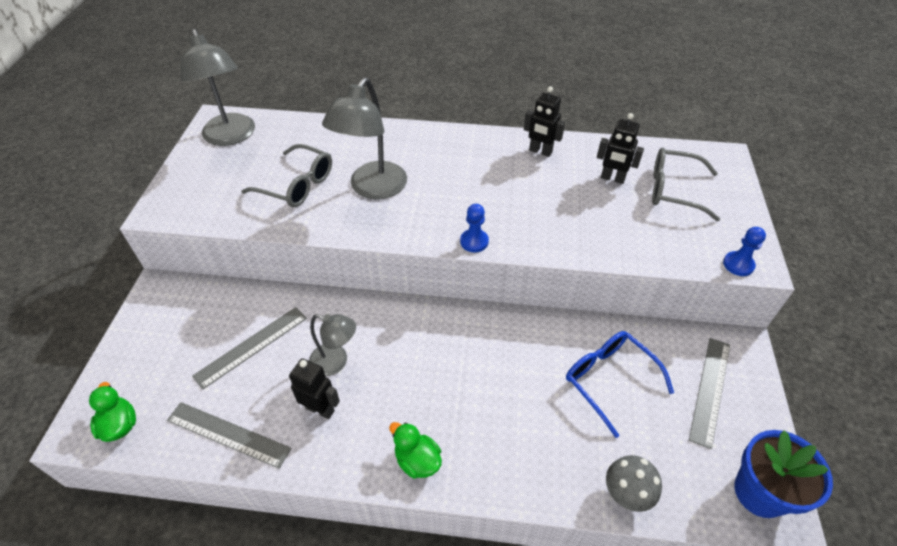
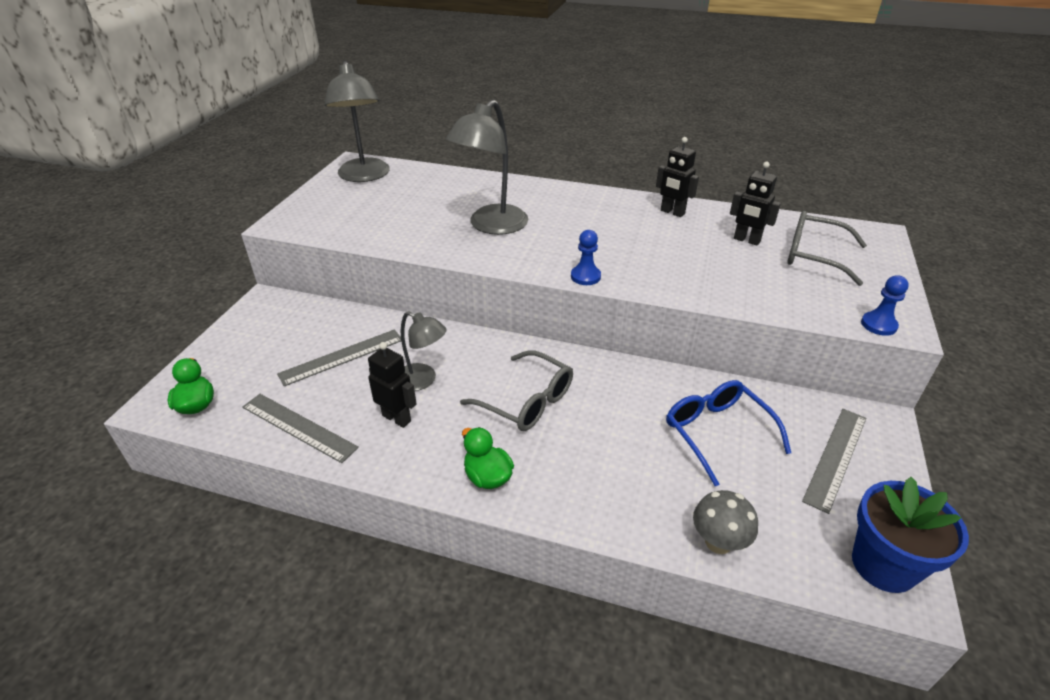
camera: 10 degrees right, 10 degrees down
(296, 185) = (417, 216): grey glasses -> grey glasses (526, 401)

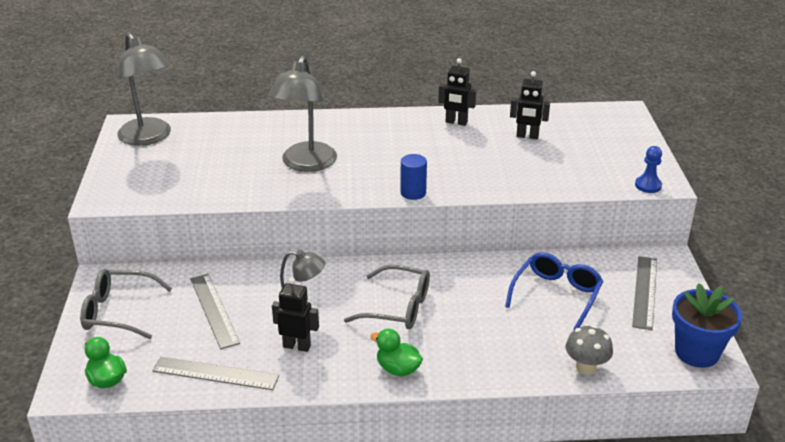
camera: 20 degrees left, 5 degrees down
(342, 357) = (214, 310): grey ruler -> grey ruler turned 60 degrees counterclockwise
(585, 276) = (413, 193): blue pawn -> blue cylinder
(717, 433) = (556, 295): blue glasses -> blue glasses turned 75 degrees clockwise
(814, 256) = (584, 140): grey glasses -> grey glasses (119, 312)

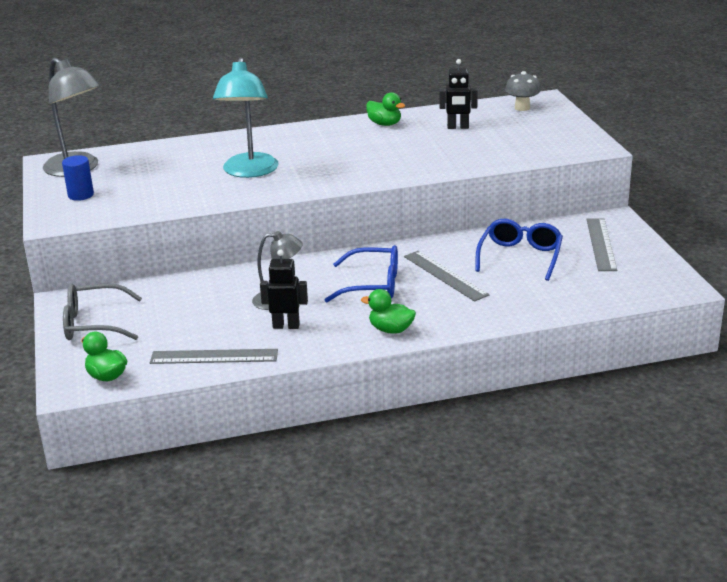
camera: 10 degrees left, 5 degrees down
(214, 310) = (191, 310): grey ruler -> grey ruler (445, 275)
(306, 164) = (249, 172): grey lamp -> turquoise lamp
(397, 307) = (372, 285): grey glasses -> blue glasses
(413, 193) = (365, 181): blue cylinder -> blue cylinder (81, 195)
(456, 122) = (385, 124): black robot -> green duck
(586, 367) = (566, 305): grey mushroom -> grey mushroom (522, 108)
(648, 185) = (584, 151): blue pawn -> none
(697, 352) = (662, 281): blue flower pot -> none

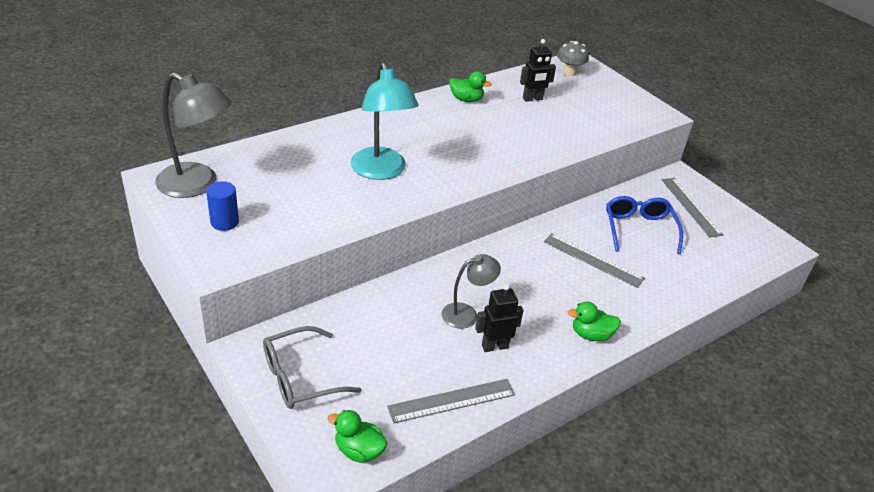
camera: 25 degrees left, 10 degrees up
(372, 285) = (538, 281): blue glasses -> none

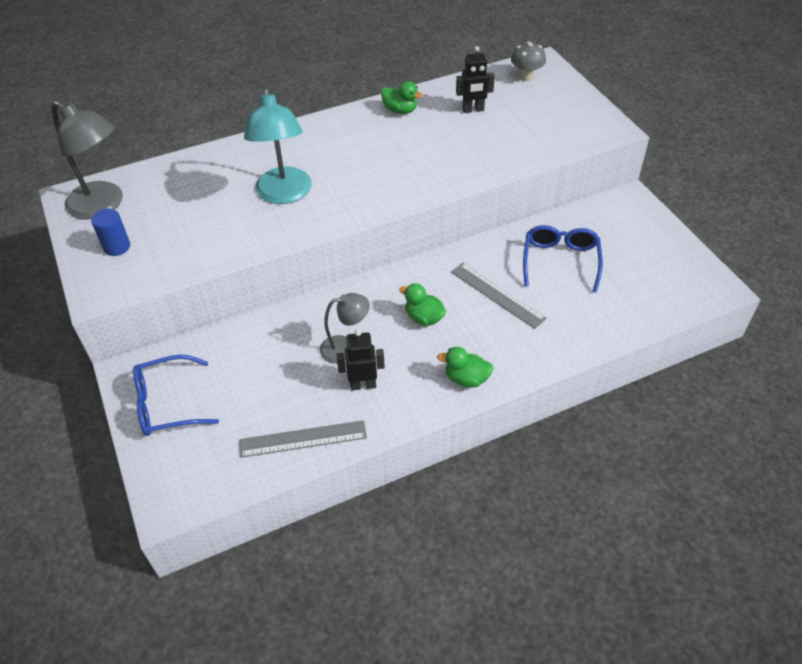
camera: 15 degrees right, 10 degrees up
(301, 377) = (168, 404): grey glasses -> blue glasses
(359, 450) = (200, 482): green duck -> green duck (424, 318)
(691, 206) = (629, 236): grey ruler -> none

